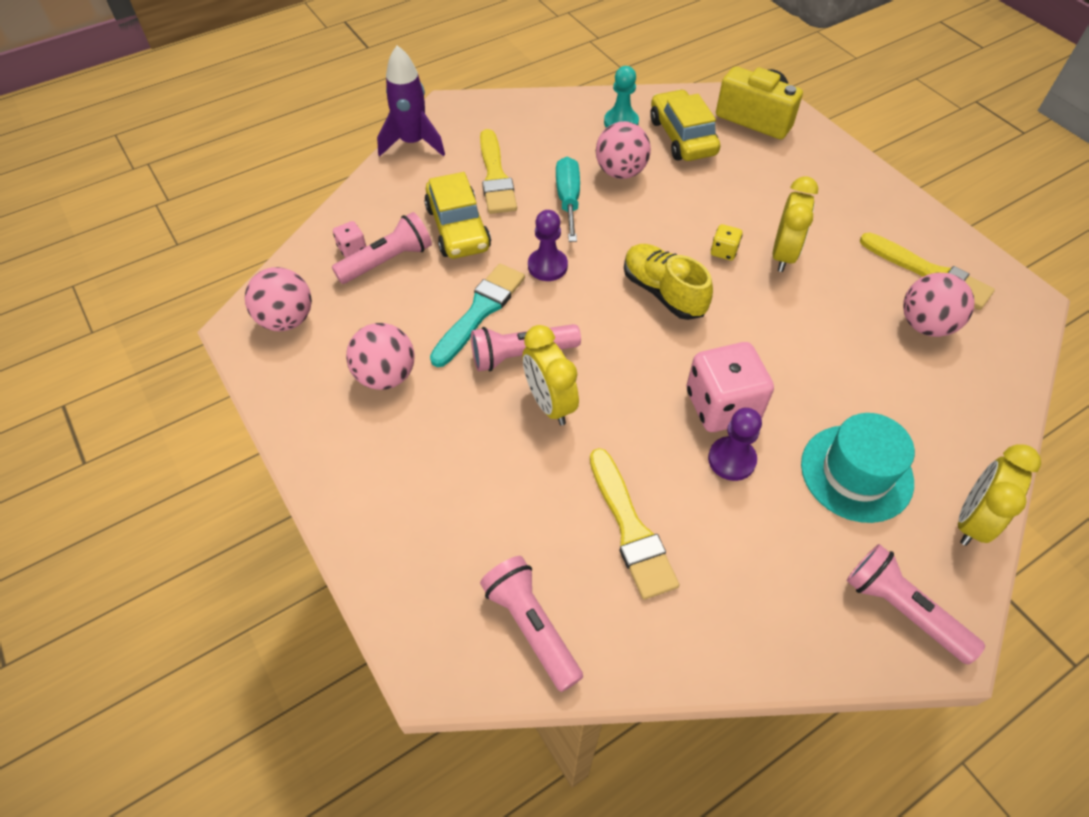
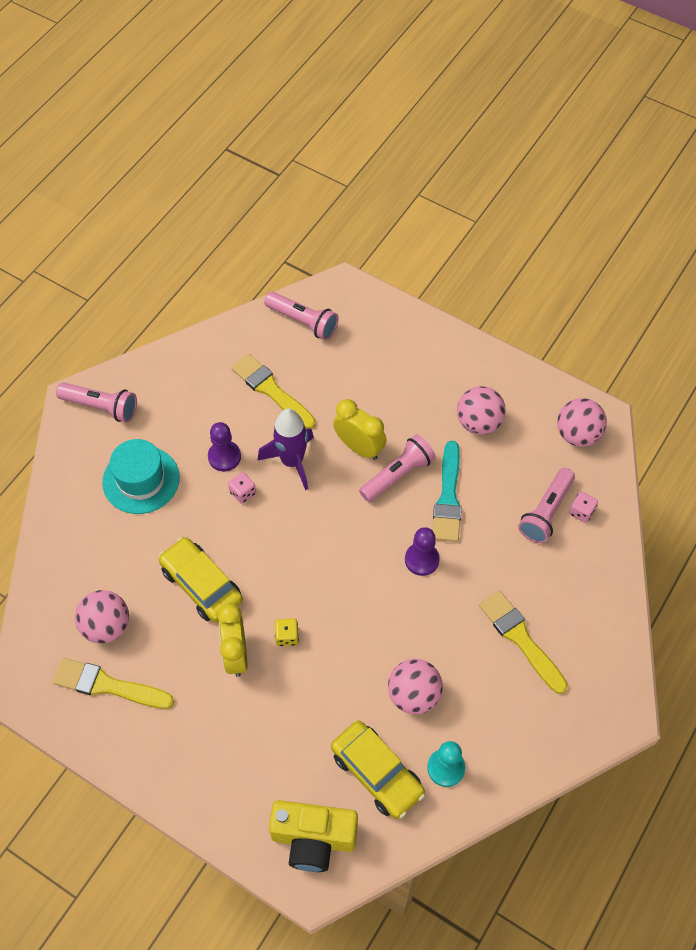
camera: 155 degrees right, 5 degrees up
(413, 143) = (621, 648): purple rocket -> purple rocket (292, 461)
(458, 228) = (514, 567): yellow car -> yellow car (201, 585)
(568, 200) = (442, 639): turquoise screwdriver -> none
(663, 292) = (320, 572): yellow shoe -> none
(722, 406) = (243, 493): pink dice -> pink dice, size x0.45
(972, 520) = (63, 477): yellow clock -> none

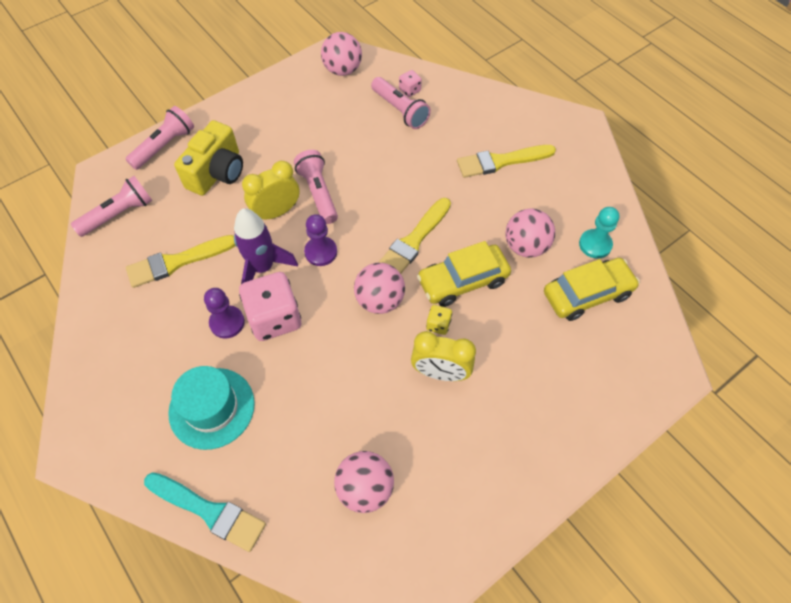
camera: 70 degrees left, 0 degrees up
(101, 407) = (100, 425): pink flashlight -> pink flashlight (164, 146)
(108, 685) = (432, 503): yellow brush -> yellow brush (414, 240)
(201, 585) = (356, 383): yellow car -> yellow car (463, 281)
(243, 493) = (274, 318): pink dice -> pink dice, size x2.22
(313, 839) = (635, 360): yellow camera -> yellow camera (217, 173)
(422, 560) = (406, 202): purple pawn -> purple pawn (321, 252)
(448, 497) = (356, 166): turquoise brush -> turquoise brush (208, 511)
(478, 423) = (298, 124): pink ball -> pink ball (380, 300)

